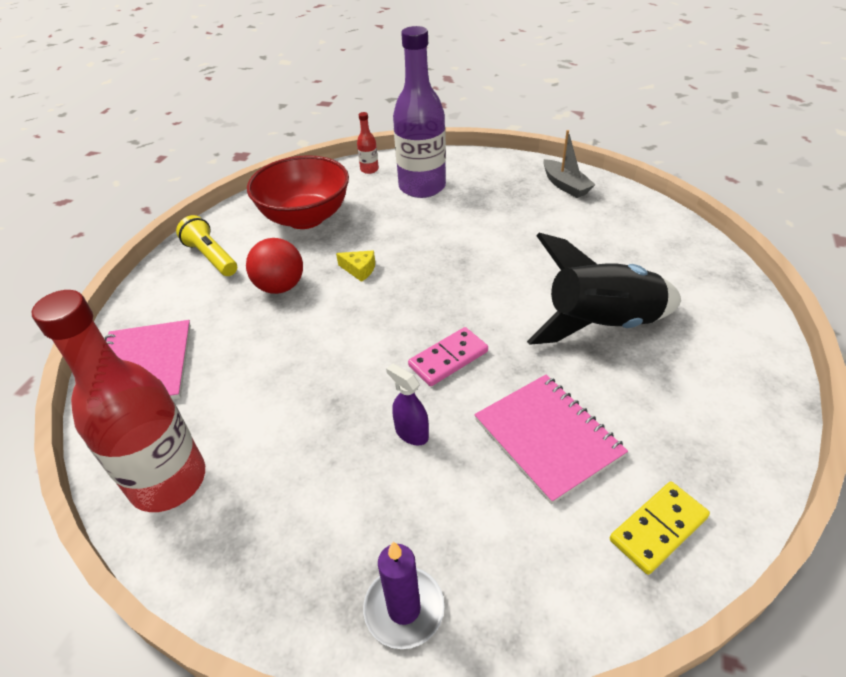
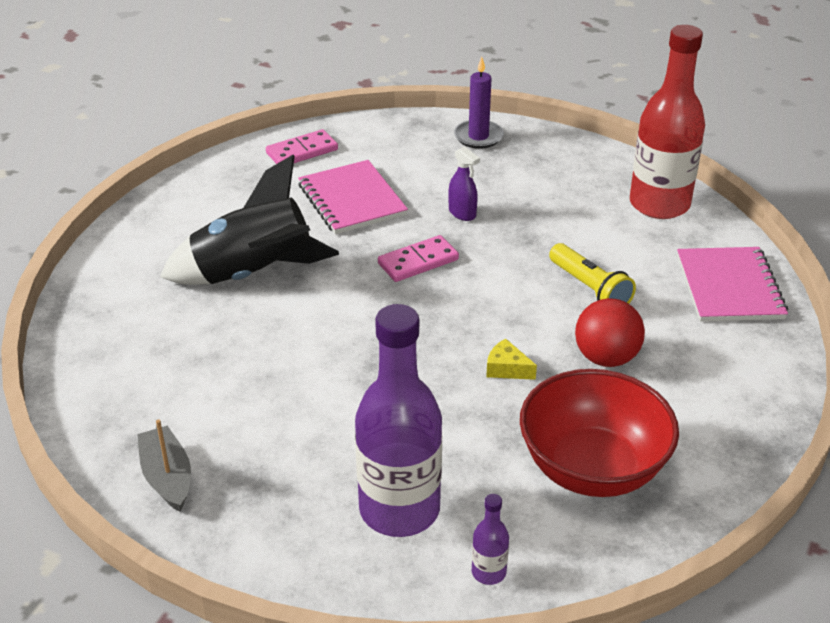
camera: 175 degrees left, 5 degrees down
(211, 257) = (715, 414): yellow flashlight -> yellow flashlight (589, 288)
(369, 169) = (488, 572): red bottle -> purple bottle
(658, 528) = (302, 151): yellow domino -> pink domino

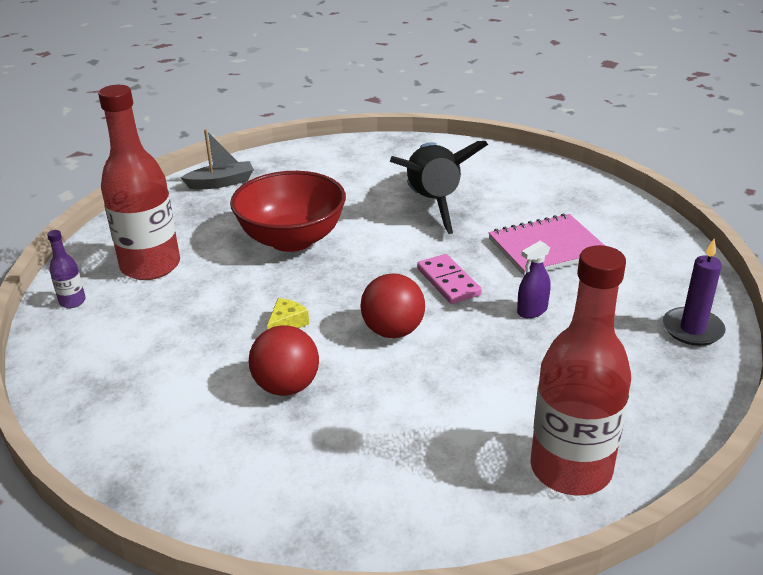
camera: 95 degrees right, 5 degrees down
(302, 151) = (626, 221): pink domino -> none
(399, 509) = (150, 266): purple bottle -> red bottle
(507, 295) = (393, 331): none -> red ball
(589, 288) = (398, 387): yellow flashlight -> none
(592, 468) = (147, 362): red bowl -> red bowl (292, 239)
(729, 287) = (391, 507): pink notebook -> none

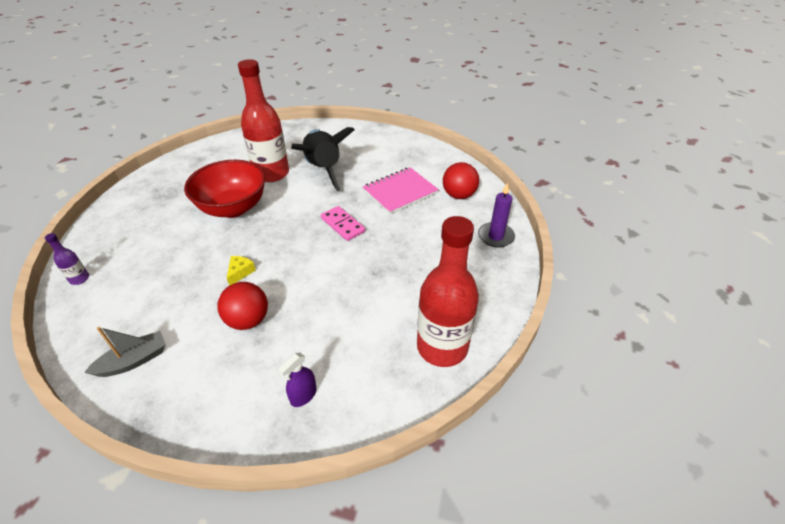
camera: 15 degrees left, 10 degrees up
(150, 266) = (135, 242): red bottle -> red bottle (271, 173)
(221, 183) = (176, 171): grey boat -> grey boat (134, 361)
(393, 331) = (313, 266): red ball -> red ball (459, 195)
(532, 310) = (399, 238): purple spray bottle -> purple spray bottle (303, 395)

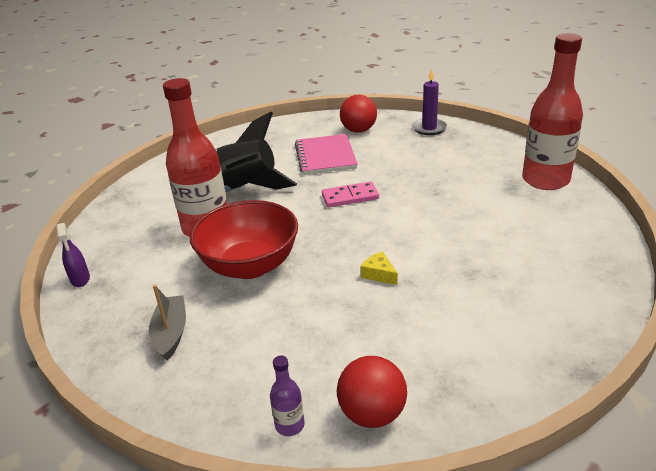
camera: 60 degrees left, 10 degrees down
(134, 361) = (482, 372): grey boat -> grey boat (171, 333)
(248, 320) = (460, 278): red ball -> red ball (372, 414)
(303, 395) = (574, 257): purple spray bottle -> purple spray bottle (80, 279)

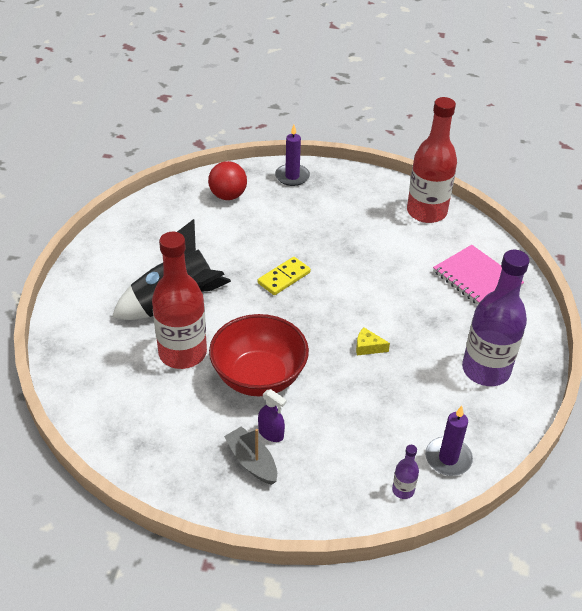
camera: 35 degrees left, 10 degrees up
(80, 279) = (116, 448): purple spray bottle -> purple spray bottle (271, 433)
(325, 156) = (222, 237): pink notebook -> pink notebook (477, 279)
(350, 197) = (284, 278): pink domino -> yellow domino
(372, 414) = (448, 458): red ball -> purple candle
(498, 339) = (485, 370): none -> purple bottle

